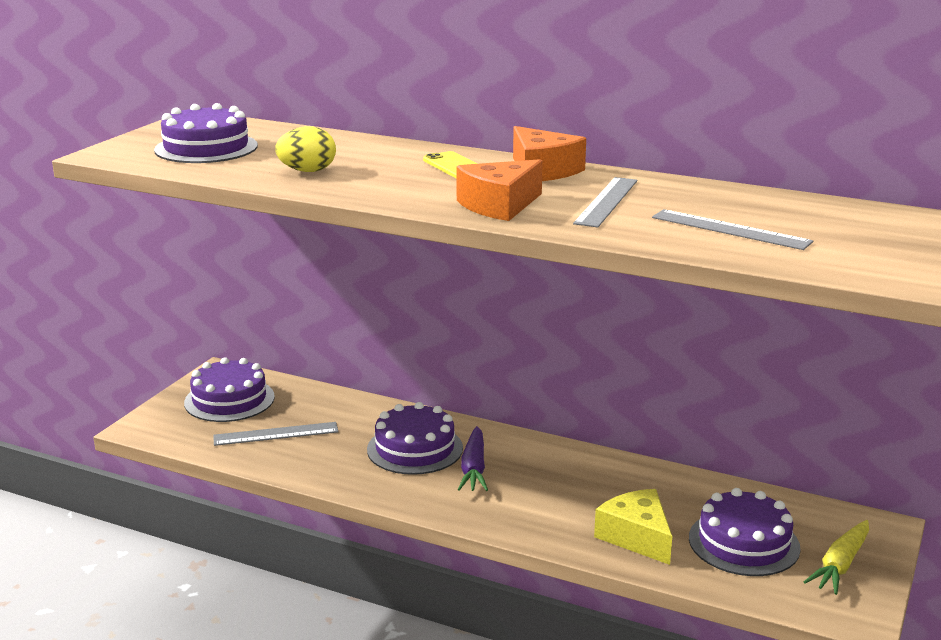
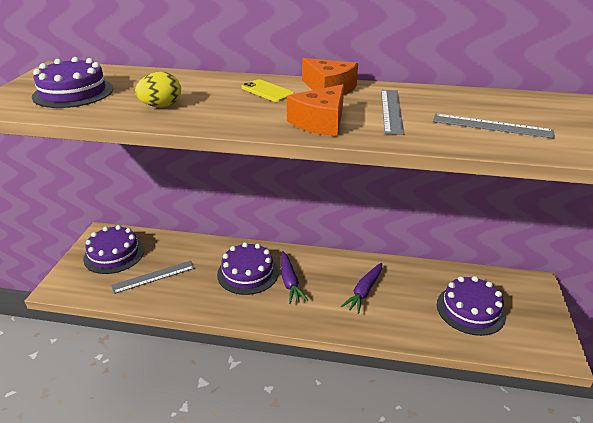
camera: 15 degrees left, 10 degrees up
(584, 496) = (364, 291): none -> purple carrot
(636, 537) = (408, 318): yellow cheese -> none
(840, 565) = (530, 315): yellow carrot -> none

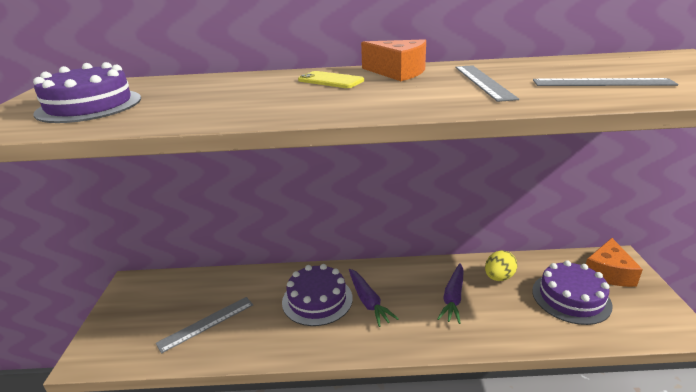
camera: 10 degrees left, 5 degrees down
(114, 254) = (151, 305): purple cake -> none
(161, 106) = (211, 106): yellow egg -> yellow egg (498, 277)
(320, 122) = (415, 100): orange cheese -> orange cheese (608, 272)

